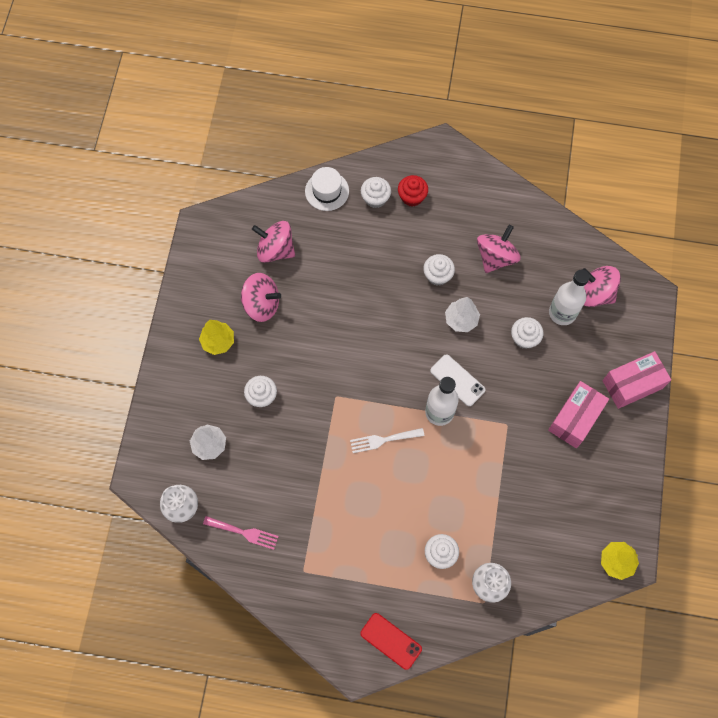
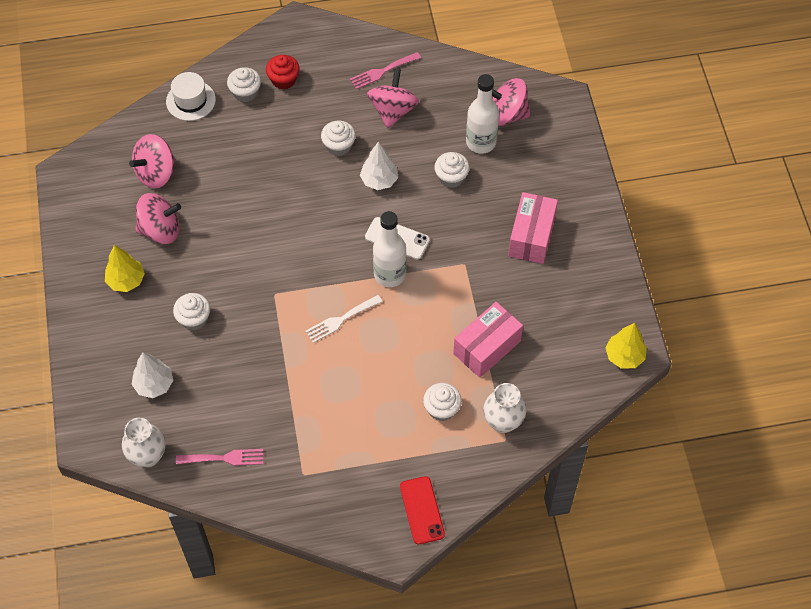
camera: 20 degrees left, 10 degrees down
(275, 250) = (156, 173): pink spinning top -> pink spinning top turned 45 degrees counterclockwise
(391, 641) = (422, 510): red phone -> red phone turned 60 degrees clockwise
(499, 216) = (382, 71): none -> pink fork
(632, 384) = (577, 187): pink box -> pink box (487, 347)

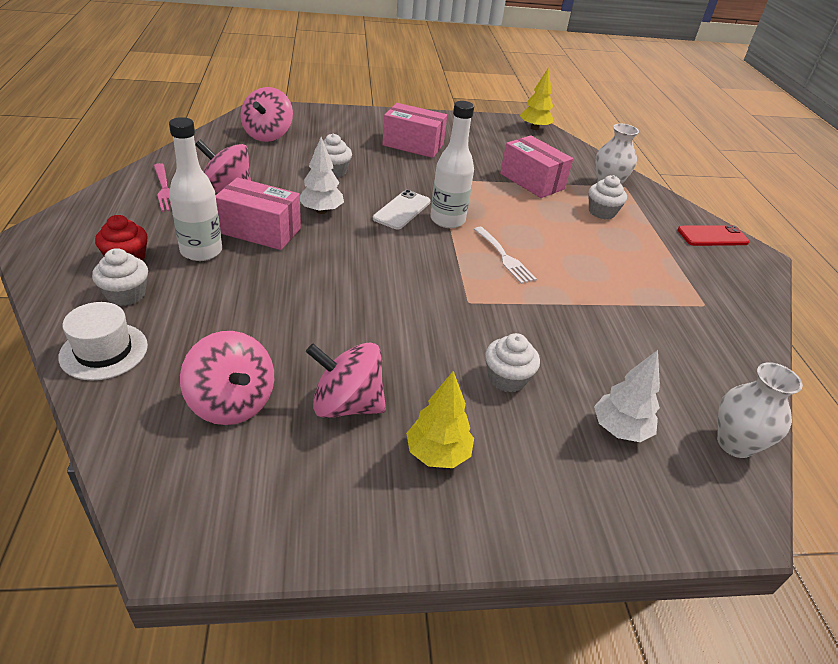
camera: 90 degrees left, 20 degrees down
(160, 230) = (347, 404): pink spinning top -> pink spinning top turned 75 degrees counterclockwise
(224, 458) = (709, 366): pink fork -> none
(339, 146) = (260, 231): white cupcake -> pink box
(481, 142) = (295, 151): white bottle -> white bottle (201, 251)

